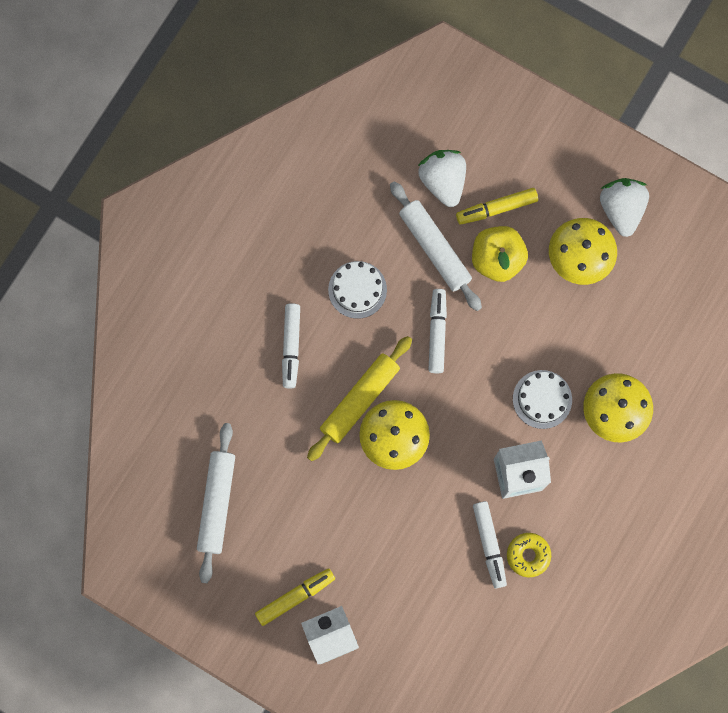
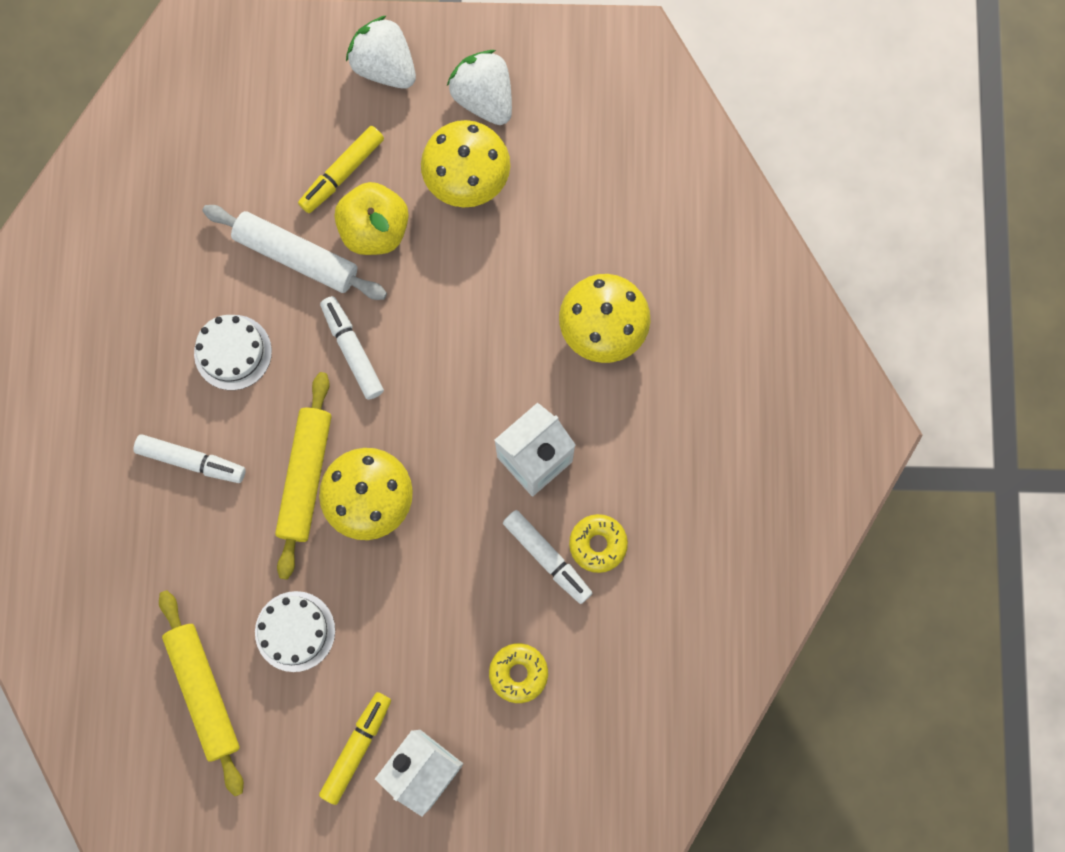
camera: 30 degrees left, 0 degrees up
(217, 503) = (204, 692): white rolling pin -> yellow rolling pin
(291, 347) = (192, 461): white marker -> white marker turned 45 degrees counterclockwise
(427, 610) = (518, 673): none -> yellow donut
(443, 181) = (264, 176): white strawberry -> white strawberry (384, 66)
(542, 399) = (514, 358): white cake -> white cake (295, 631)

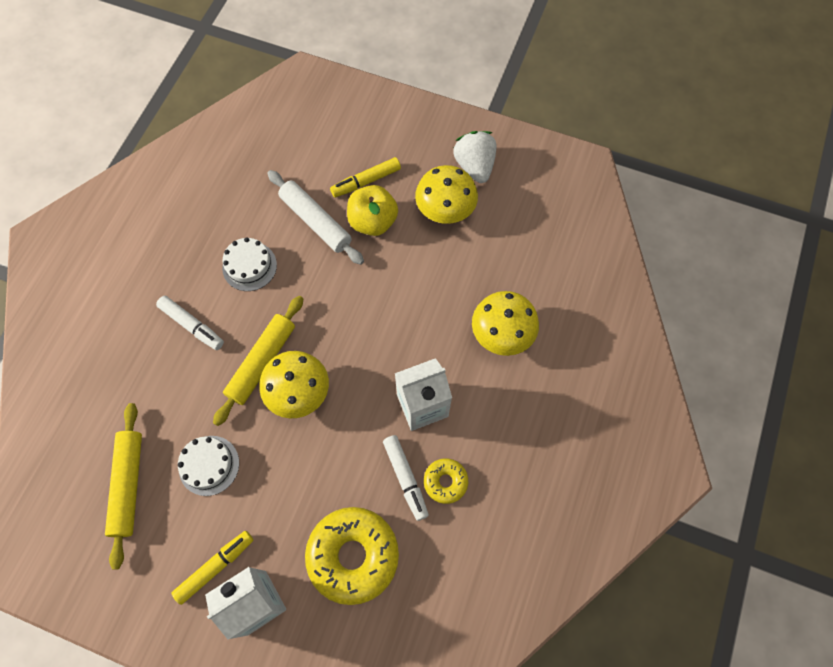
camera: 20 degrees right, 10 degrees down
(352, 350) = (327, 291): white marker -> none
(384, 66) = (418, 128): white strawberry -> none
(518, 673) = (353, 556): yellow donut -> yellow donut, size x1.99

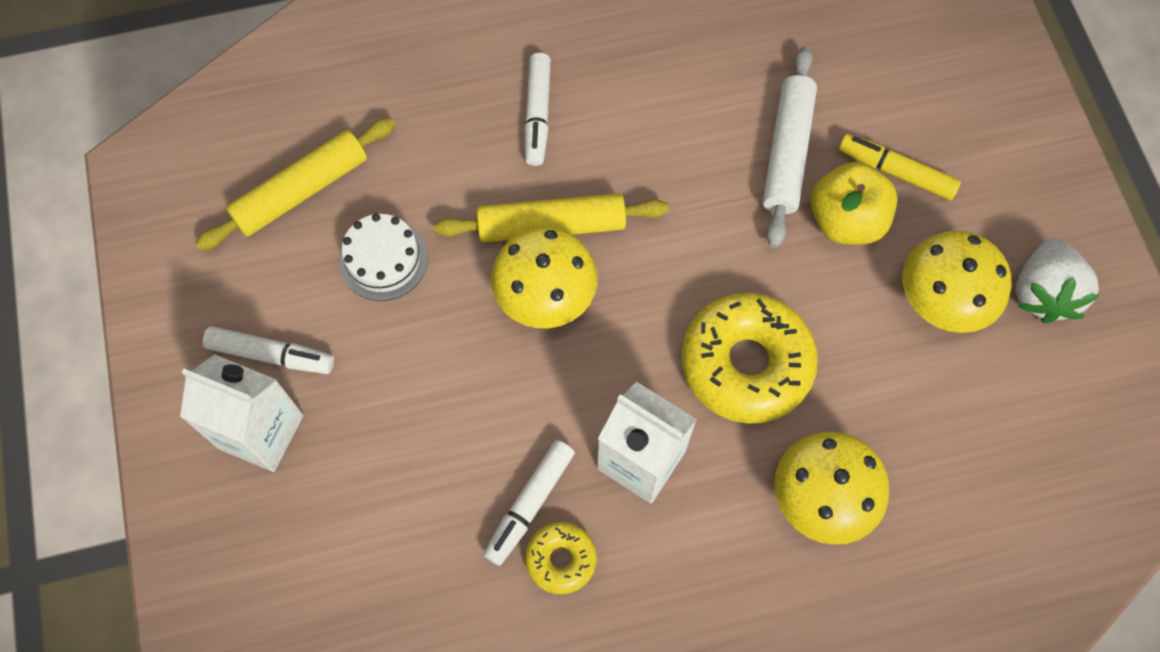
camera: 55 degrees right, 0 degrees up
(215, 567) = (271, 355): yellow marker -> white marker
(249, 266) = (663, 121): white cake -> none
(353, 556) = (388, 506): yellow donut -> yellow donut (746, 364)
(474, 166) = (1043, 293): white strawberry -> white strawberry turned 150 degrees clockwise

